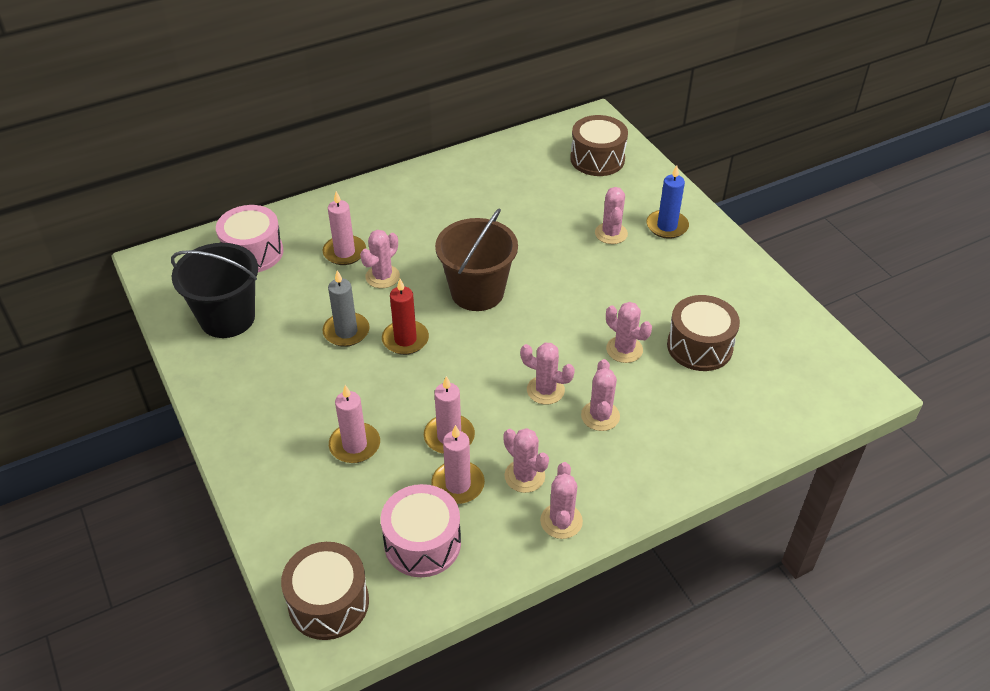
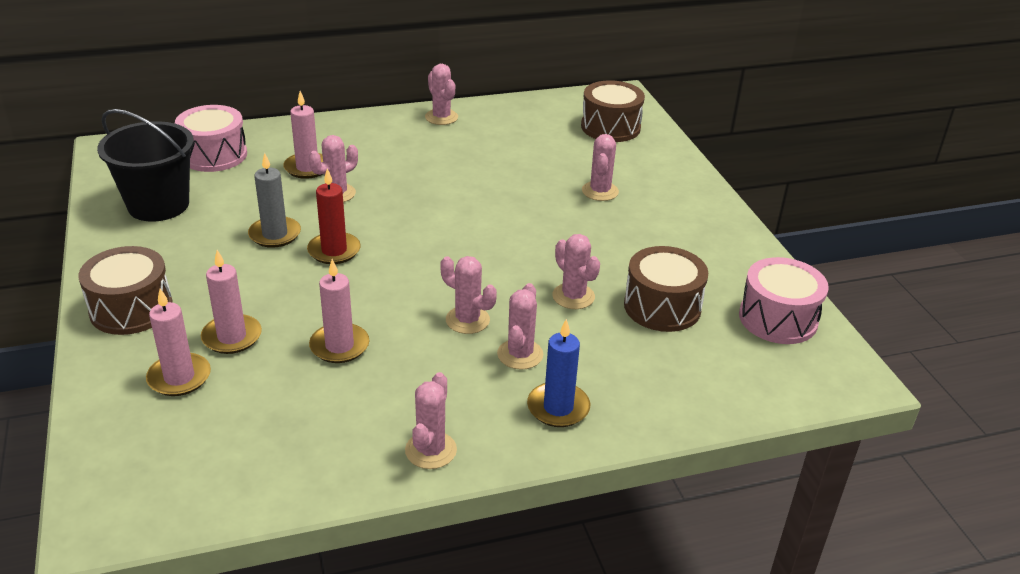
camera: 10 degrees right, 10 degrees down
(328, 602) = (124, 484): brown drum -> brown drum (131, 309)
(422, 543) = (260, 444): pink drum -> pink drum (778, 318)
(458, 484) = (327, 393): pink candle -> pink candle (179, 377)
(477, 292) = (431, 221): brown bucket -> none
(524, 476) = (407, 398): pink cactus -> pink cactus (441, 117)
(667, 226) = (665, 193): blue candle -> blue candle (558, 407)

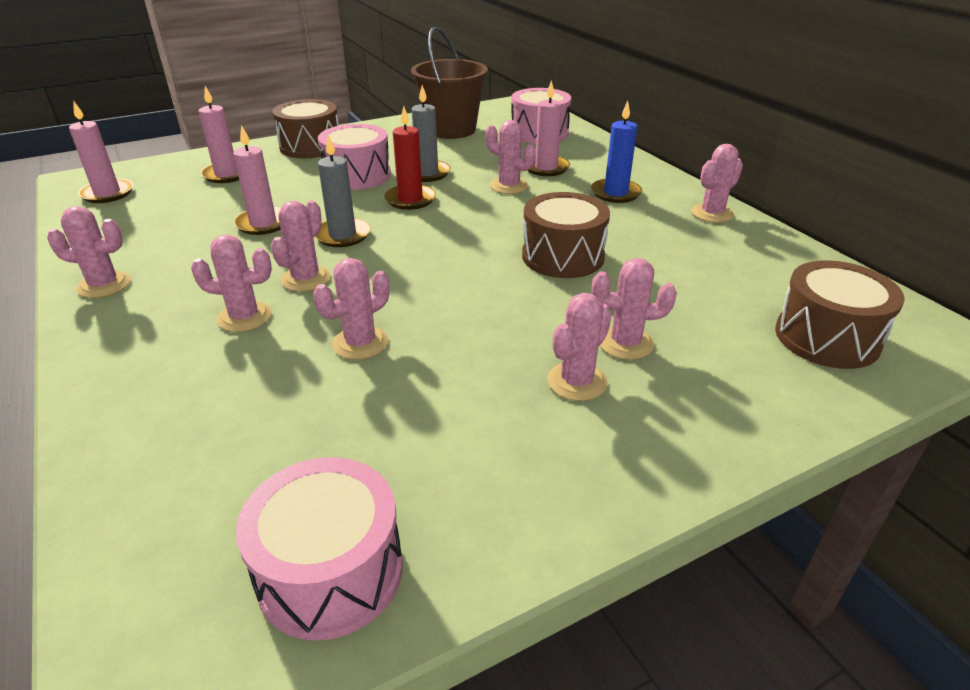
camera: 80 degrees right, 0 degrees up
(158, 205) = (451, 130): black bucket -> brown bucket
(232, 337) = (276, 182): pink candle -> pink candle (107, 193)
(251, 279) = (357, 175): none -> pink drum
(392, 296) = (342, 235): none -> grey candle
(558, 407) = (146, 352): blue candle -> blue candle (615, 193)
(635, 216) = (577, 382): none -> pink cactus
(662, 307) = (348, 423): brown drum -> brown drum (563, 256)

